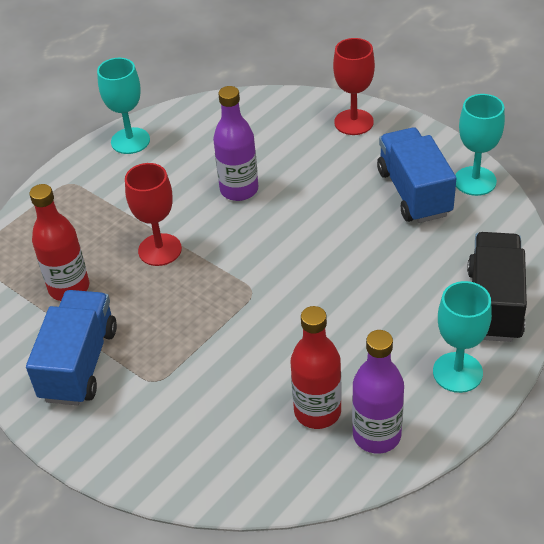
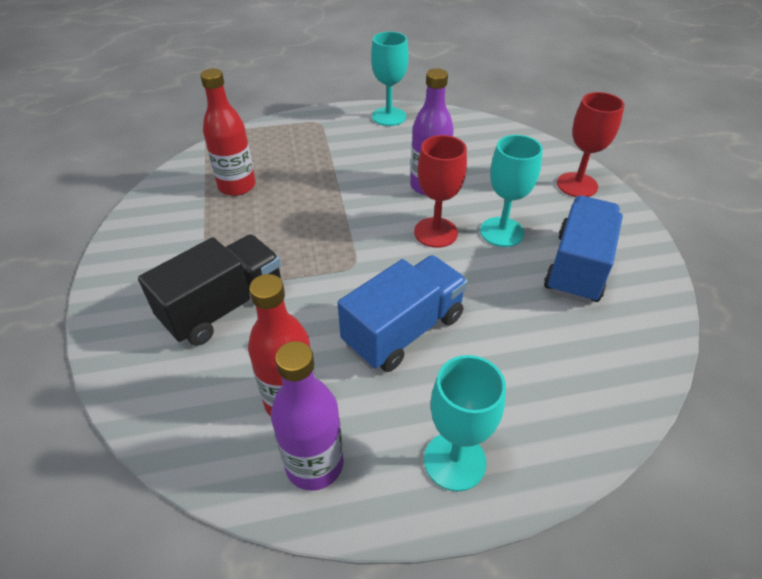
camera: 35 degrees right, 0 degrees up
(79, 363) = (179, 240): blue truck -> blue truck (403, 330)
(160, 250) = (324, 196): red goblet -> red goblet (435, 232)
(475, 181) = (650, 290): turquoise goblet -> turquoise goblet (502, 232)
(494, 304) = (561, 417): black truck -> black truck (224, 307)

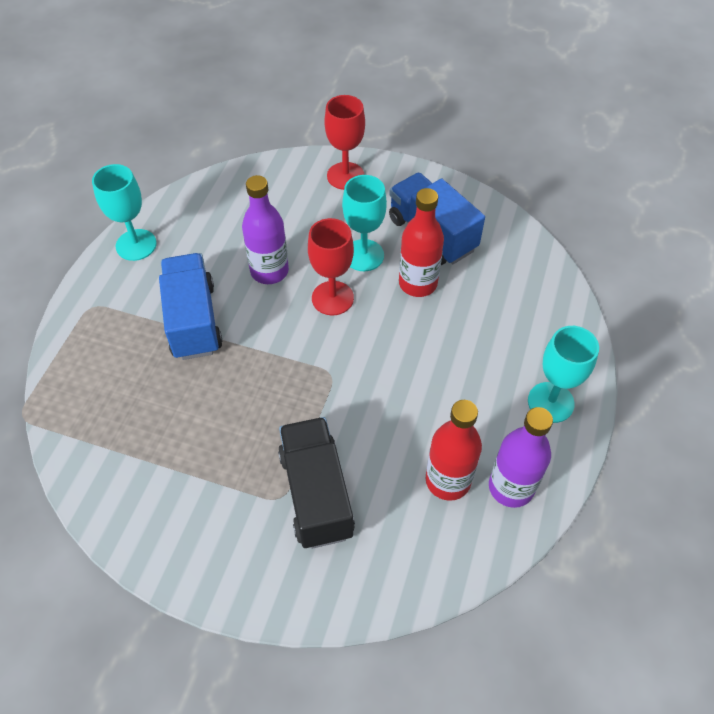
camera: 60 degrees left, 10 degrees up
(237, 186) = (145, 422): red bottle -> red bottle (418, 283)
(403, 330) = (424, 375): blue truck -> blue truck (193, 320)

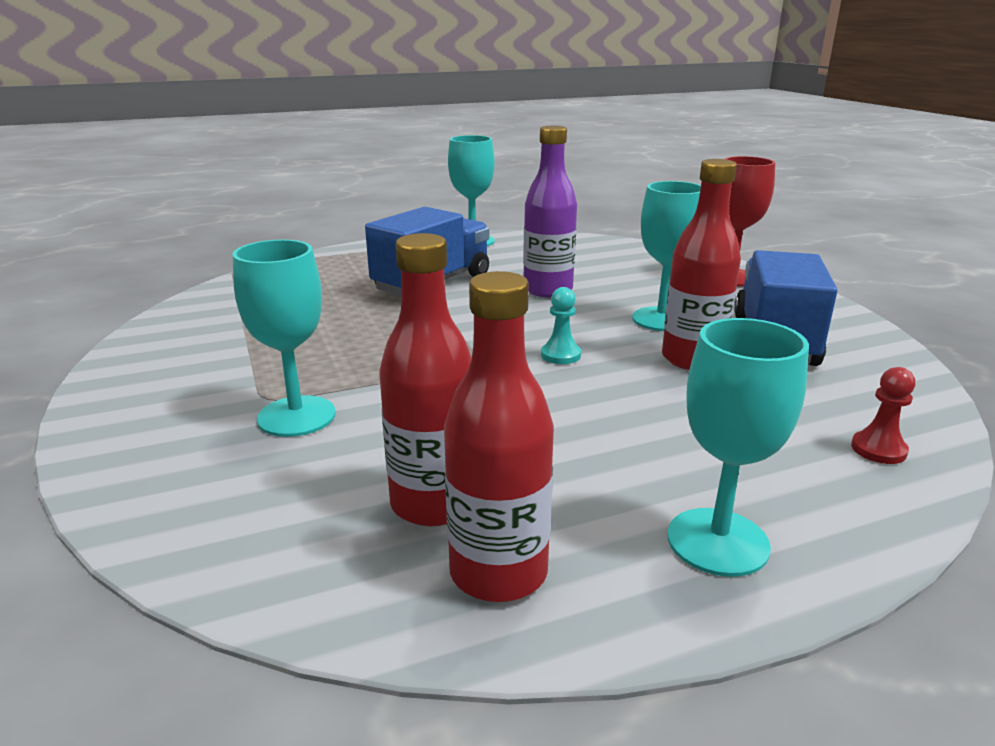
camera: 50 degrees right, 30 degrees down
(316, 493) = (296, 416): black truck -> turquoise goblet
(332, 298) = (576, 326): red goblet -> none
(360, 332) = (560, 355): none -> turquoise pawn
(511, 487) = (498, 572): purple bottle -> red bottle
(544, 295) = (878, 449): none -> red pawn

